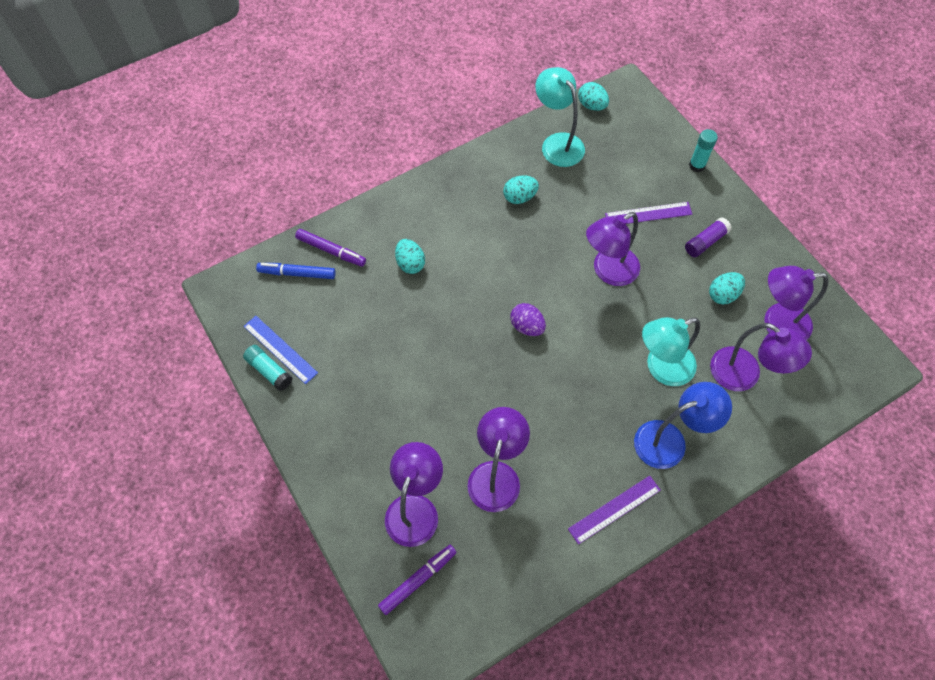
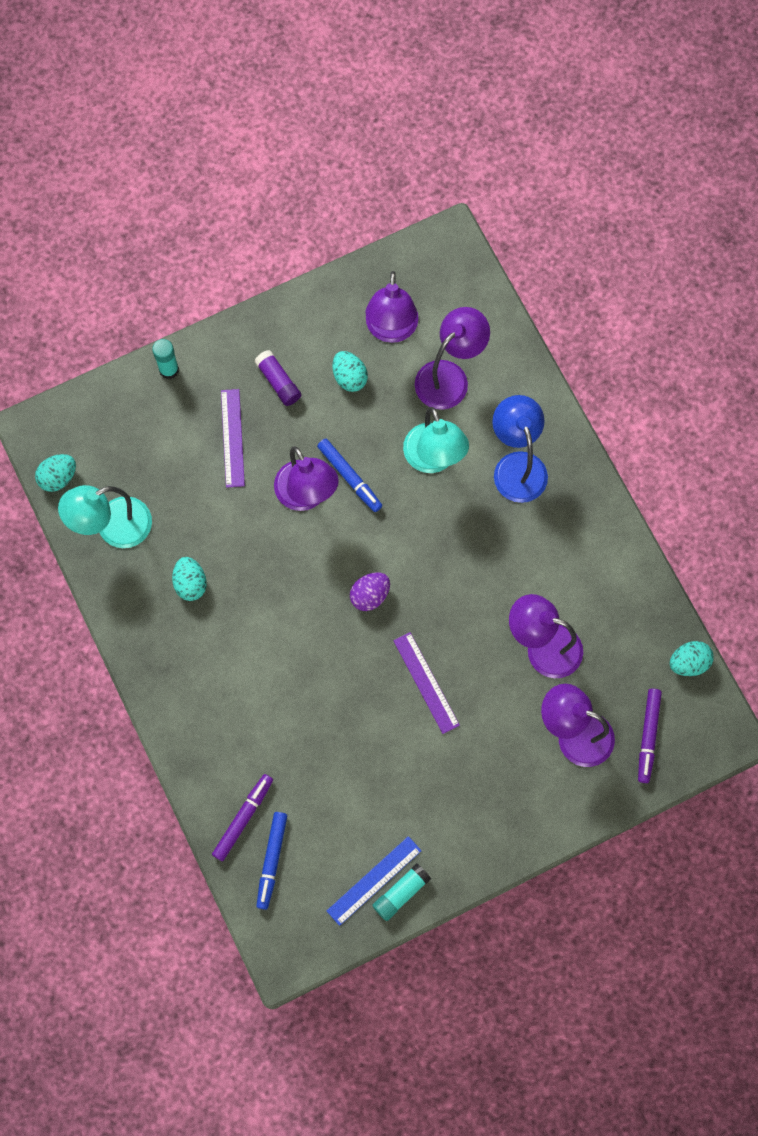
camera: 85 degrees left, 10 degrees up
(410, 263) = (272, 722): turquoise egg -> turquoise egg (688, 663)
(417, 580) = (648, 736): purple marker -> purple marker turned 135 degrees counterclockwise
(614, 509) = (586, 533): purple ruler -> purple ruler (426, 682)
(631, 302) = (349, 477): none -> blue marker

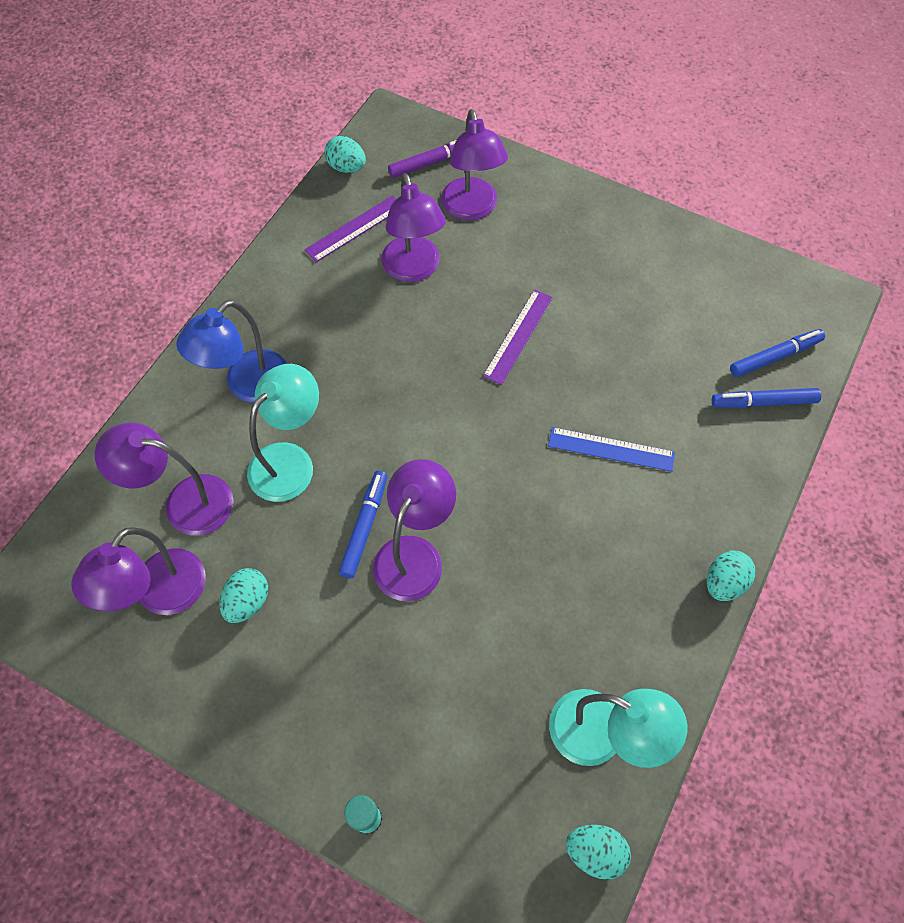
camera: 125 degrees left, 10 degrees down
(190, 583) = (595, 605): turquoise egg -> turquoise egg (724, 582)
(232, 438) = (403, 678): purple ruler -> purple ruler (355, 228)
(243, 818) = (764, 402): purple marker -> blue marker
(278, 382) = (301, 675): purple glue stick -> none
(370, 595) = (474, 430): purple egg -> none
(374, 880) = (716, 274): blue ruler -> blue ruler (611, 449)
(391, 330) = (161, 595): purple lamp -> purple lamp turned 150 degrees clockwise
(401, 893) = (707, 250): turquoise glue stick -> none

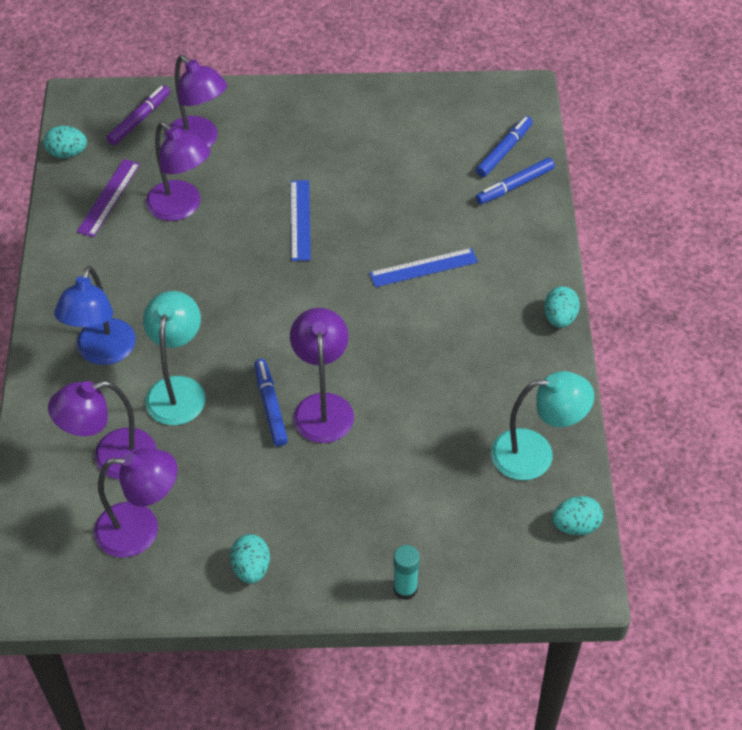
camera: 30 degrees left, 10 degrees down
(161, 595) = (141, 529): purple lamp -> purple lamp turned 90 degrees counterclockwise
(247, 601) = (214, 500): turquoise egg -> turquoise egg (251, 568)
(518, 336) = (300, 220): purple ruler -> blue ruler

